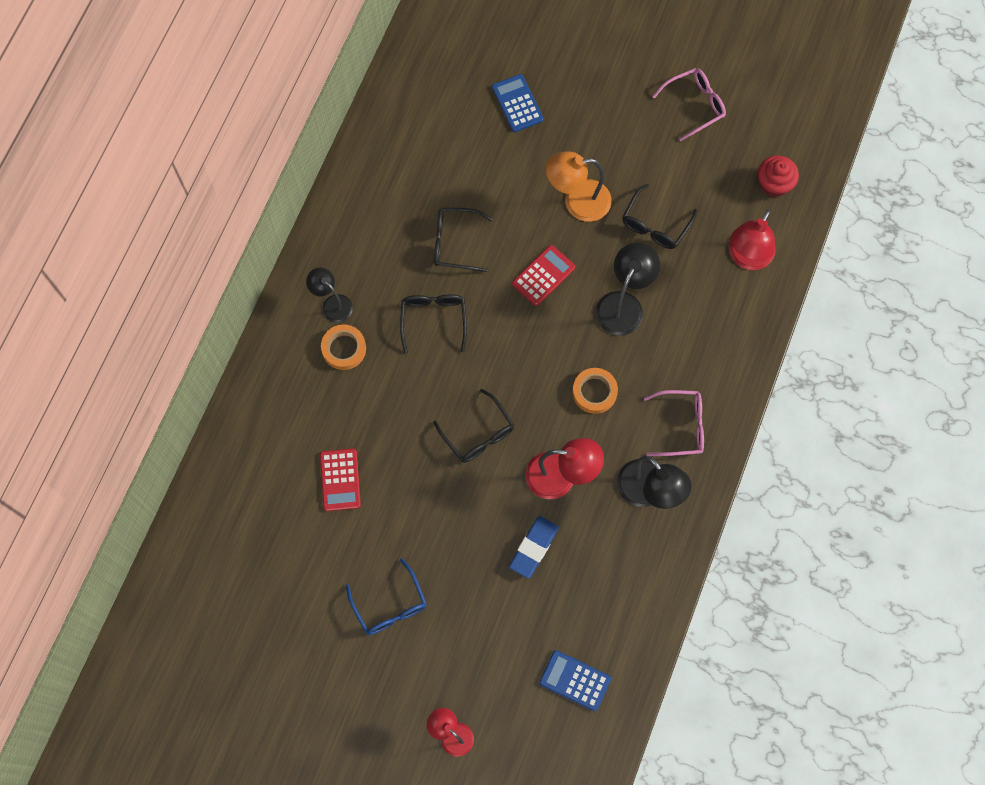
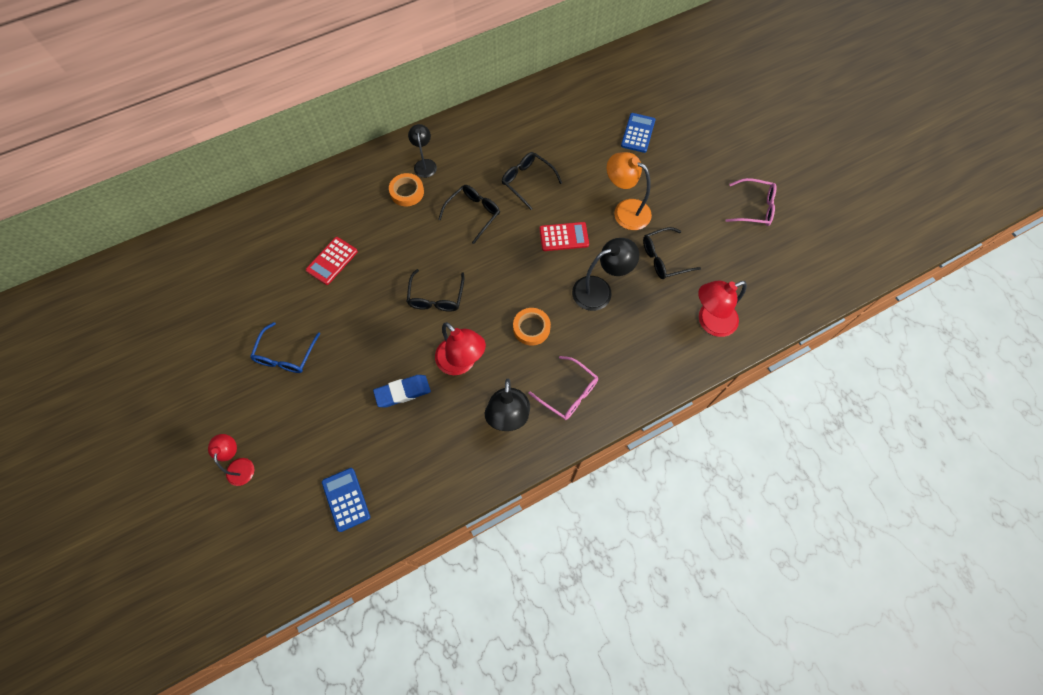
camera: 40 degrees right, 5 degrees down
(774, 184) = (769, 290): red cupcake -> none

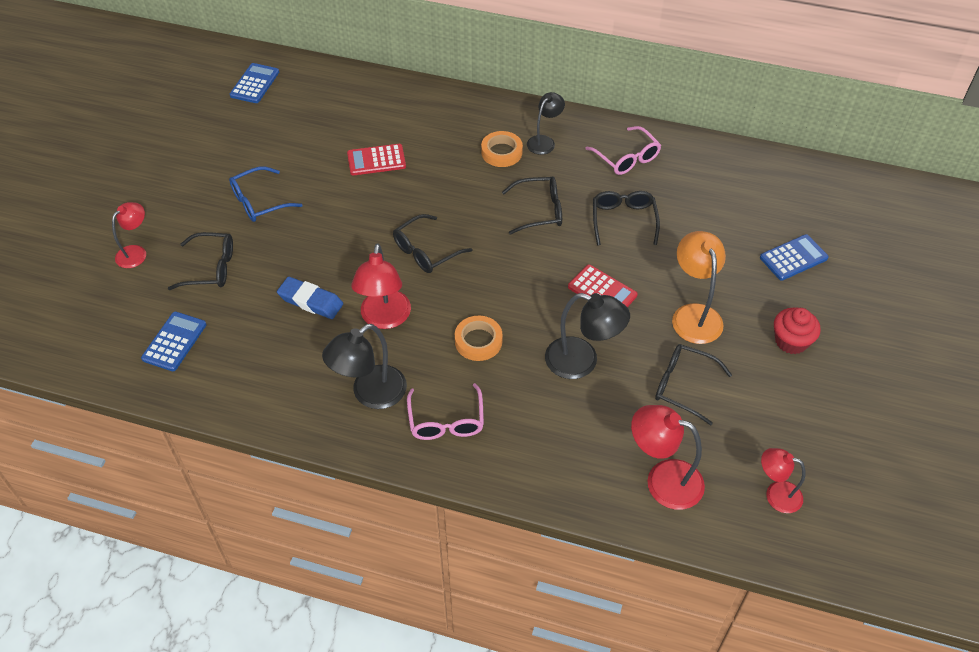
camera: 45 degrees right, 15 degrees down
(175, 272) = (255, 84): none -> blue calculator
(308, 429) = (210, 268): none -> black glasses
(686, 185) = (791, 341): none -> red cupcake
(753, 207) = (847, 418): pink glasses -> pink glasses (626, 157)
(766, 280) = (776, 494): none -> red lamp

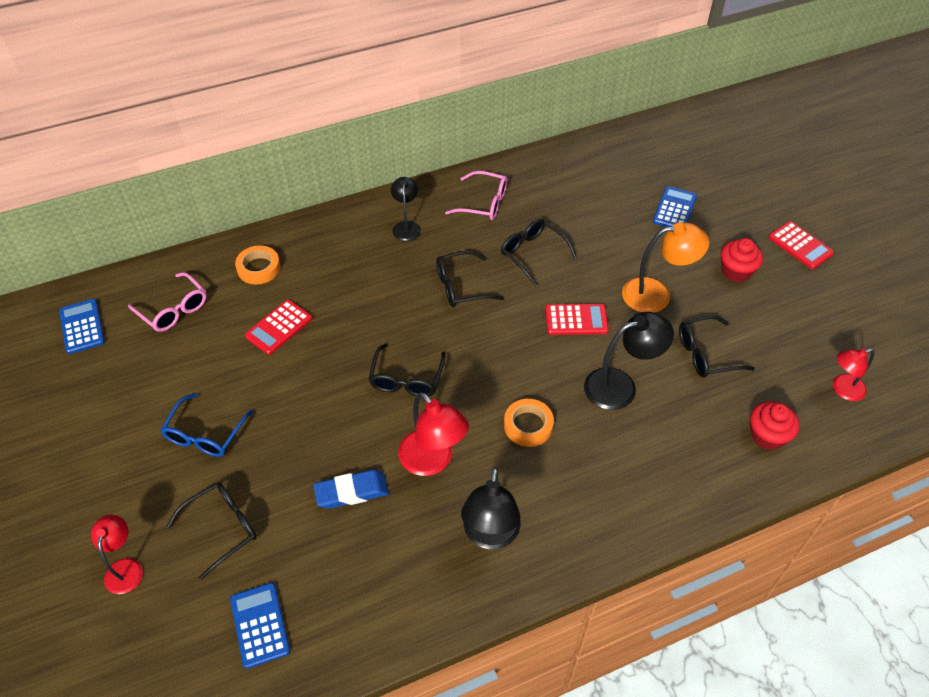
camera: 40 degrees left, 0 degrees up
(446, 420) = (573, 510): pink glasses -> pink glasses (173, 309)
(501, 152) = (381, 256): orange tape -> orange tape (258, 268)
(539, 211) = (462, 286): black glasses -> black glasses turned 150 degrees counterclockwise
(663, 480) = (767, 435): red lamp -> red cupcake
(694, 314) = (656, 294): orange lamp -> orange lamp turned 135 degrees clockwise
(882, 359) = (800, 245): none -> red calculator

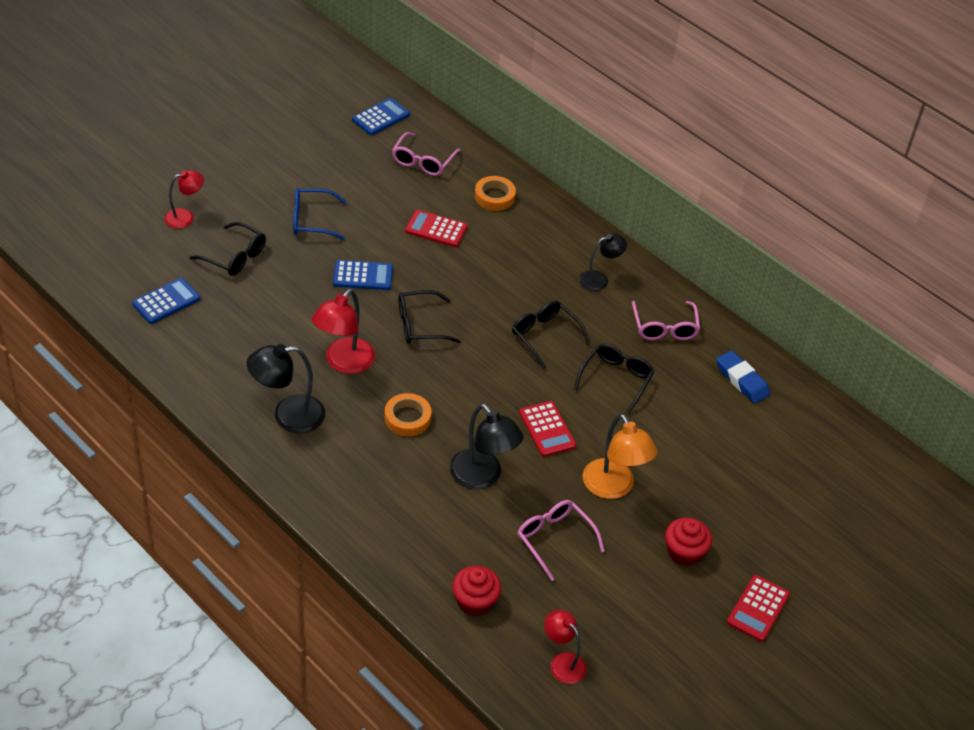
camera: 65 degrees right, 5 degrees down
(351, 492) = (295, 320): blue eraser -> blue eraser (742, 380)
(674, 209) = (749, 485): blue calculator -> blue calculator (363, 276)
(707, 354) = (555, 540): black glasses -> pink glasses

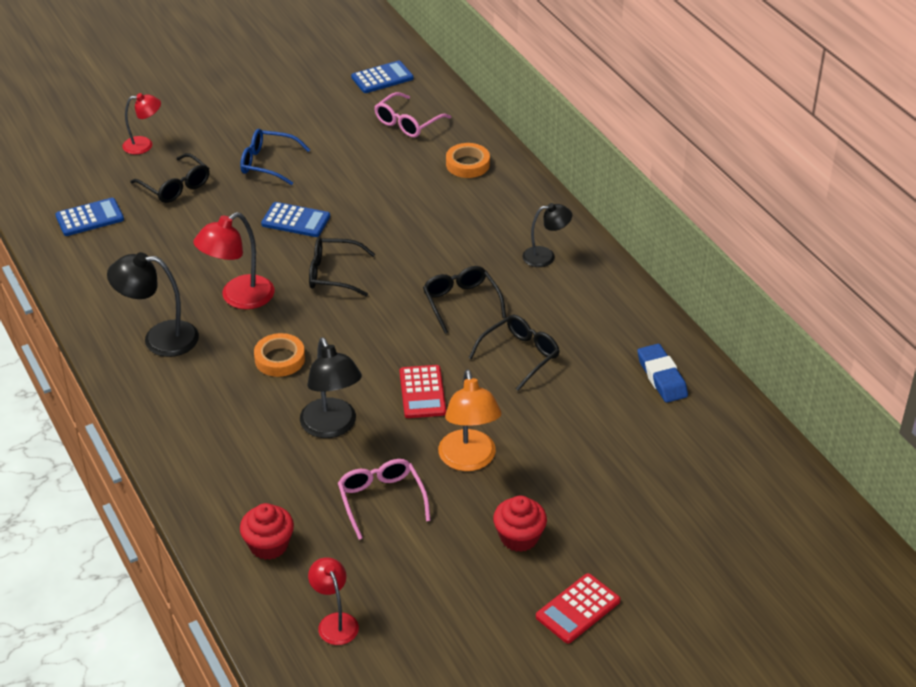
camera: 20 degrees right, 5 degrees down
(436, 229) = (392, 187): red calculator -> none
(664, 327) = (597, 312): pink glasses -> none

